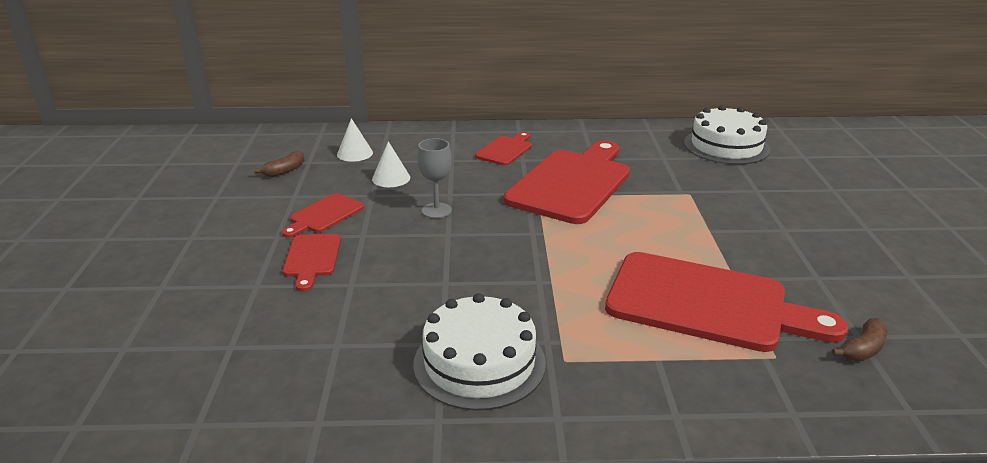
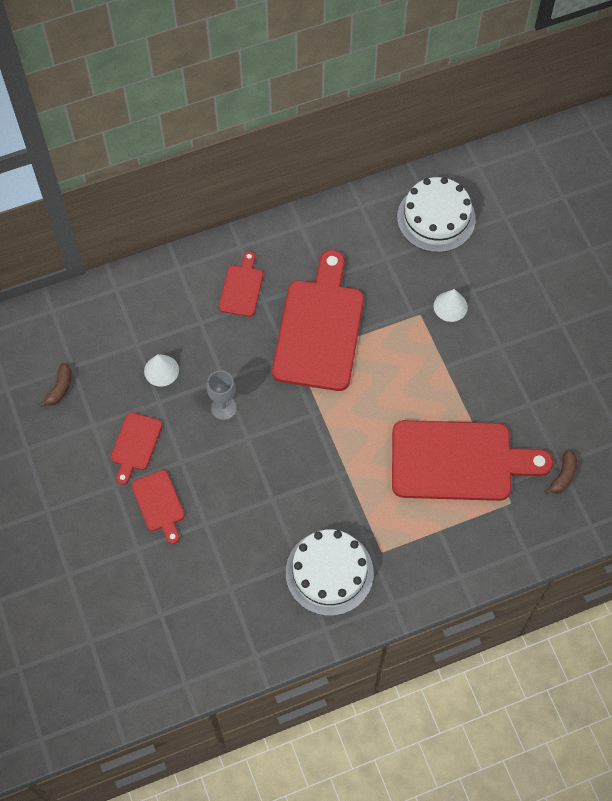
camera: 20 degrees left, 35 degrees up
(355, 153) = (106, 338): white cone -> white cone (450, 306)

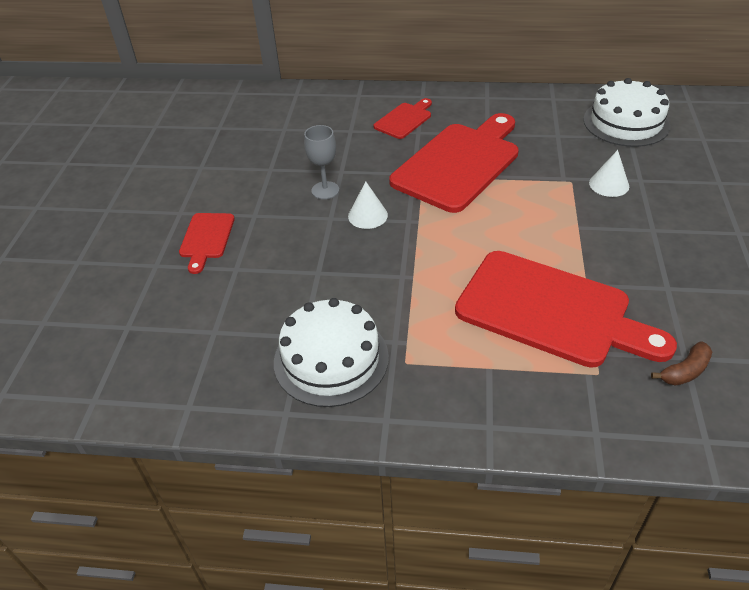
camera: 30 degrees right, 20 degrees down
(60, 388) = (196, 137): brown banana -> none
(135, 445) = (224, 190): red cutting board -> none
(161, 370) = (290, 150): white cone -> white cone (367, 215)

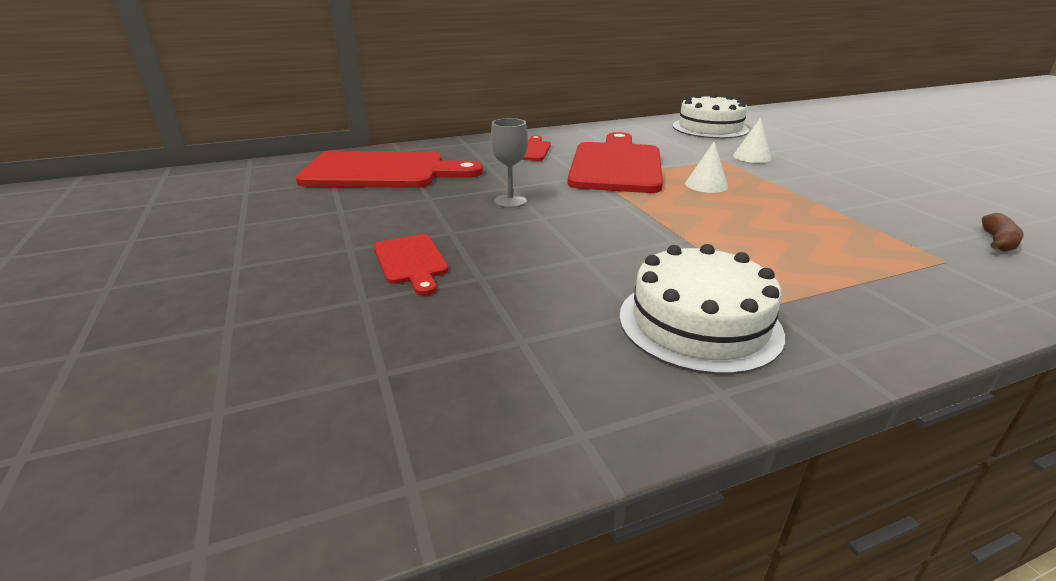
camera: 30 degrees left, 15 degrees down
(367, 215) = (578, 209): white cone -> white cone (706, 185)
(551, 311) = (838, 232): red cutting board -> red cutting board (382, 171)

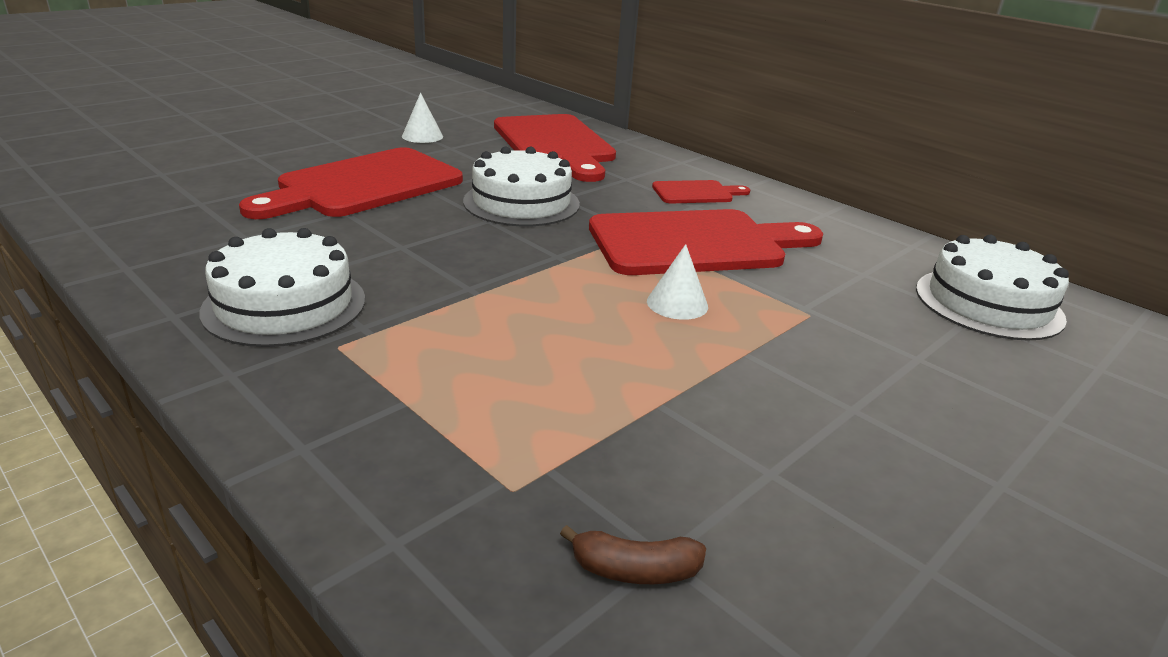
camera: 65 degrees right, 0 degrees up
(411, 262) = (363, 185): red cutting board -> red cutting board, size x2.10
(510, 201) = (521, 202): grey goblet -> white cake
(752, 157) = (860, 340): white cone -> white cone (422, 136)

